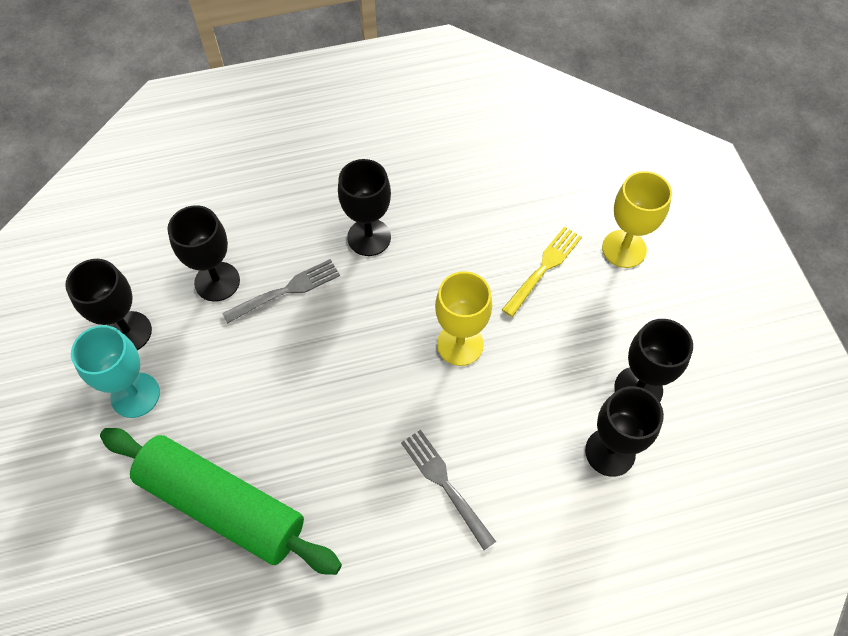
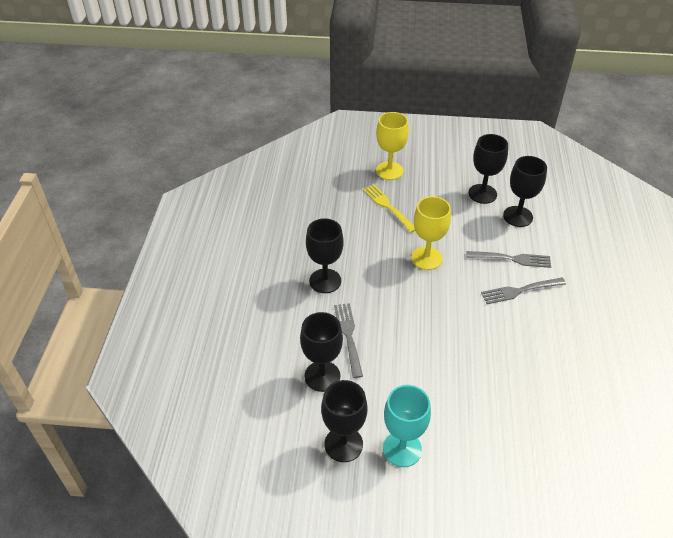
camera: 70 degrees left, 15 degrees down
(222, 506) = (507, 410): green rolling pin -> none
(507, 460) = (511, 259): none -> grey fork

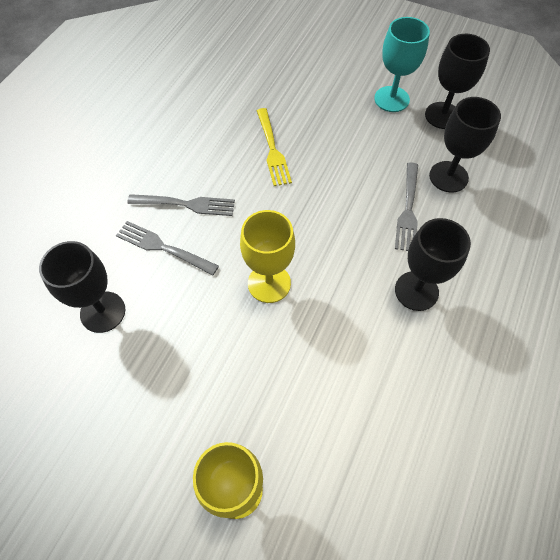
camera: 160 degrees left, 15 degrees up
(388, 207) = (278, 397): yellow fork -> yellow fork (272, 149)
(482, 194) = (119, 374): black goblet -> none

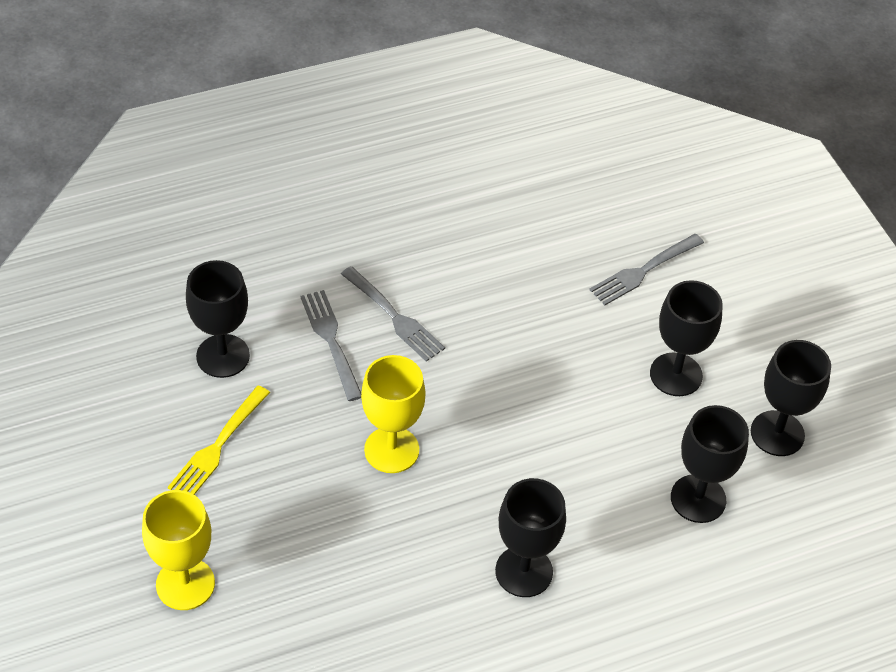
camera: 40 degrees right, 10 degrees down
(272, 149) = (540, 326): yellow fork -> yellow fork (218, 445)
(365, 123) = (676, 374): none -> black goblet
(391, 99) = (739, 372): turquoise goblet -> none
(408, 209) = (611, 494): grey fork -> grey fork (644, 270)

